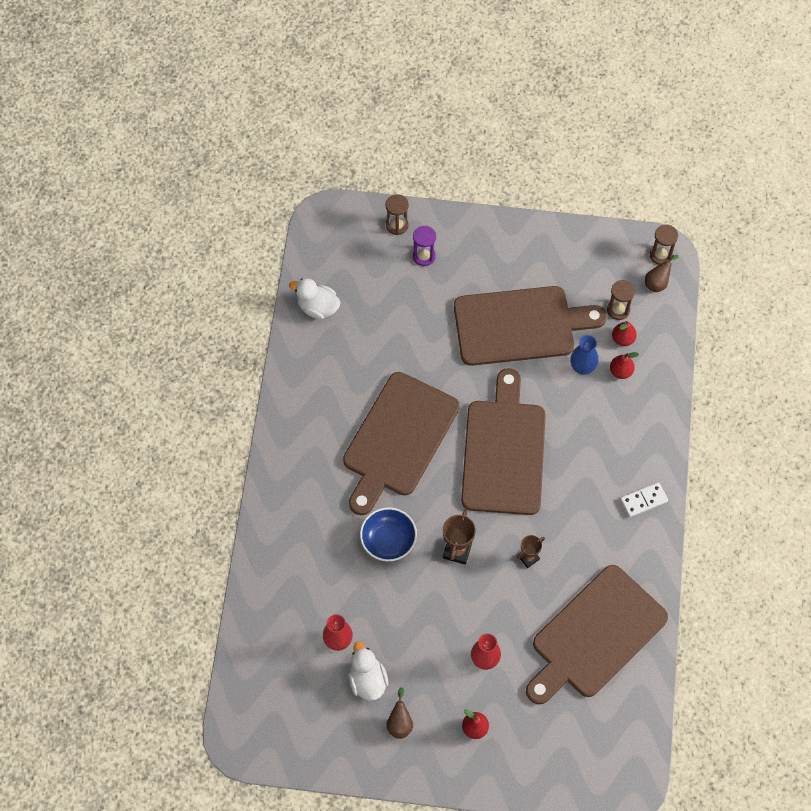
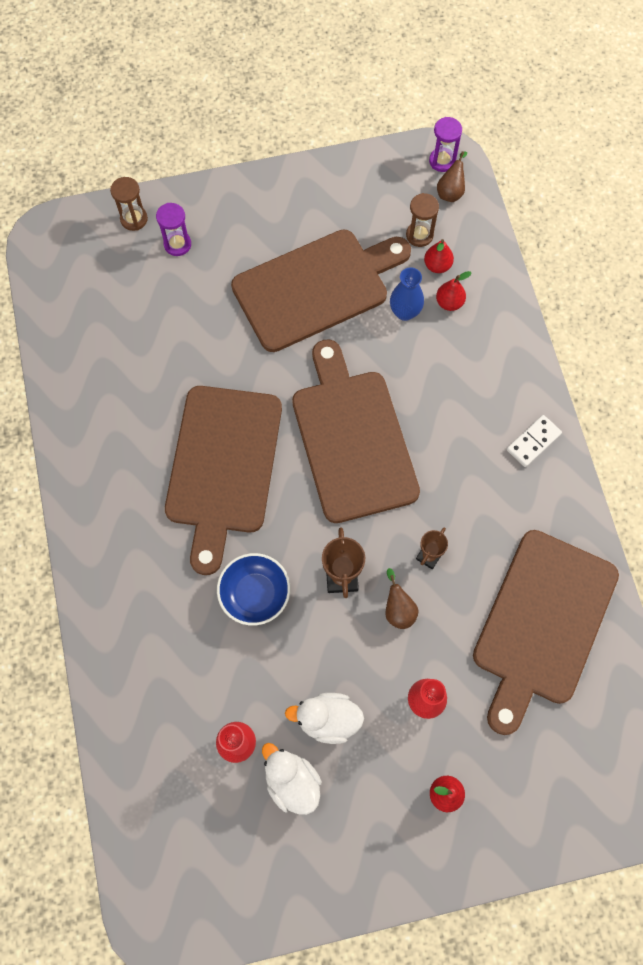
camera: 20 degrees left, 5 degrees up
(317, 307) = (72, 342): white duck -> white duck (327, 719)
(400, 723) = (351, 822): brown pear -> brown pear (398, 609)
(660, 255) = (442, 161): brown hourglass -> purple hourglass

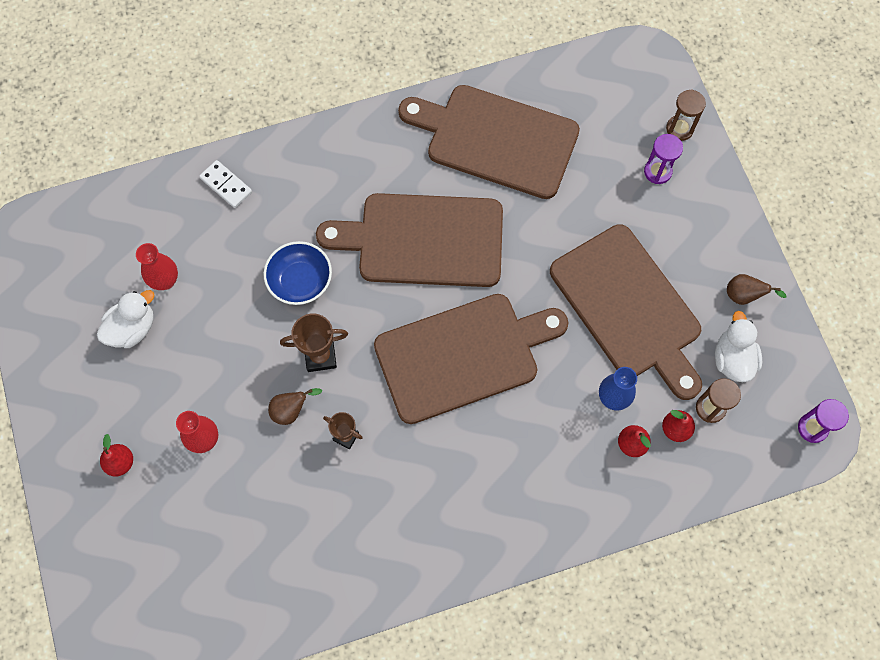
camera: 85 degrees right, 0 degrees up
(327, 719) = (187, 354): white duck -> white duck (732, 359)
(451, 191) = (773, 439): brown pear -> brown pear (744, 296)
(533, 442) = (478, 538): white domino -> white domino (226, 185)
(542, 622) = (284, 551): brown cutting board -> brown cutting board (496, 140)

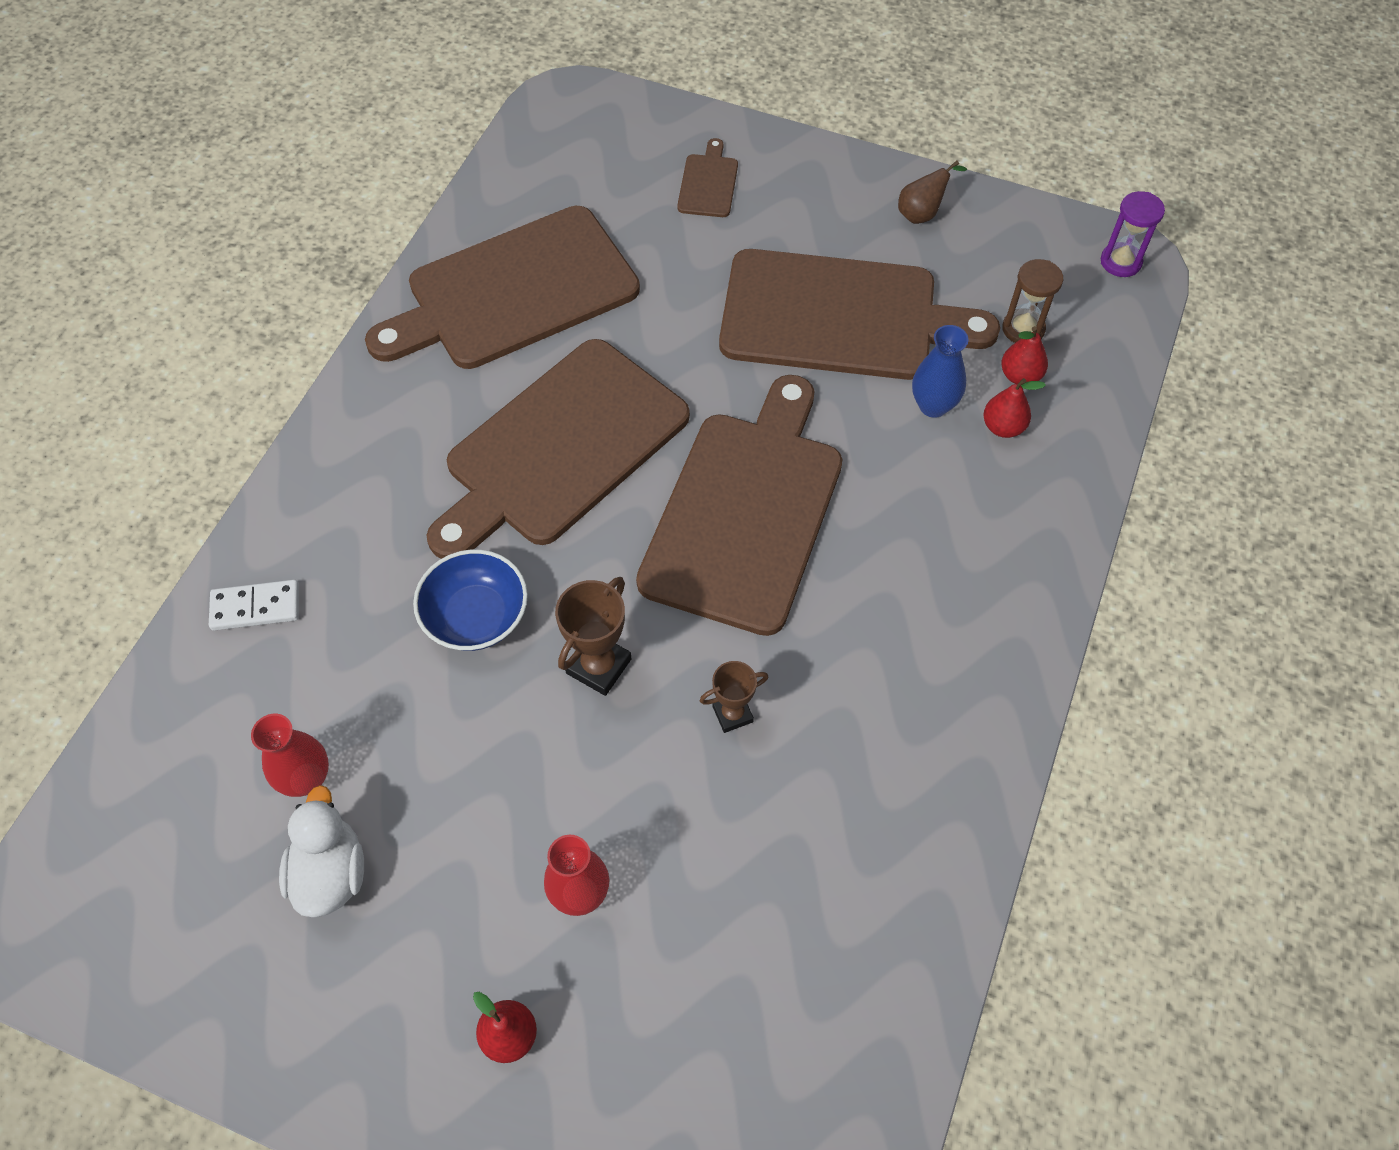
camera: 50 degrees left, 10 degrees down
(291, 410) = (639, 753): brown pear -> none
(657, 172) = (708, 183): purple hourglass -> brown cutting board
(679, 129) = (680, 132): brown hourglass -> none
(732, 359) = (984, 272): white duck -> none

